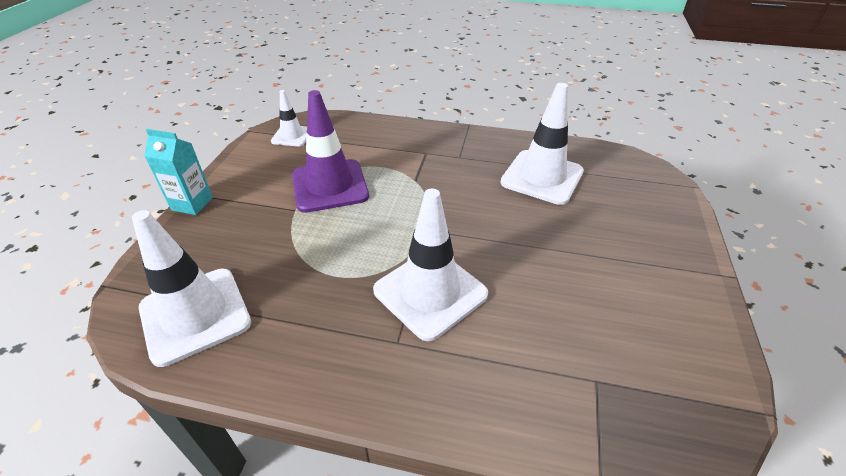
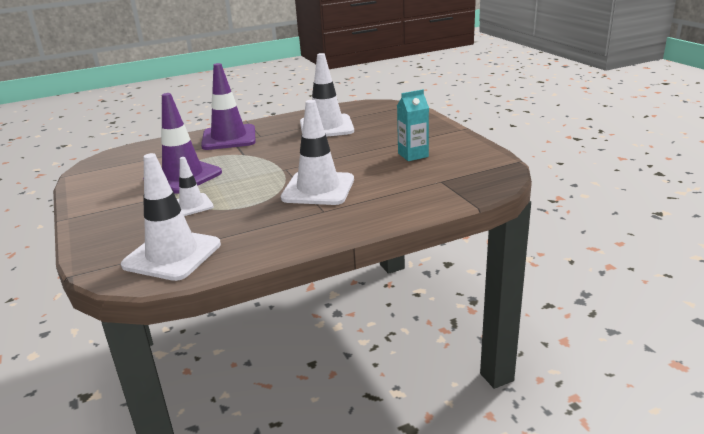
camera: 35 degrees left, 15 degrees down
(192, 204) = (78, 221): turquoise carton -> turquoise carton (413, 155)
(292, 136) = (109, 166): white traffic cone -> white traffic cone (192, 205)
(426, 145) = (229, 138): none -> purple traffic cone

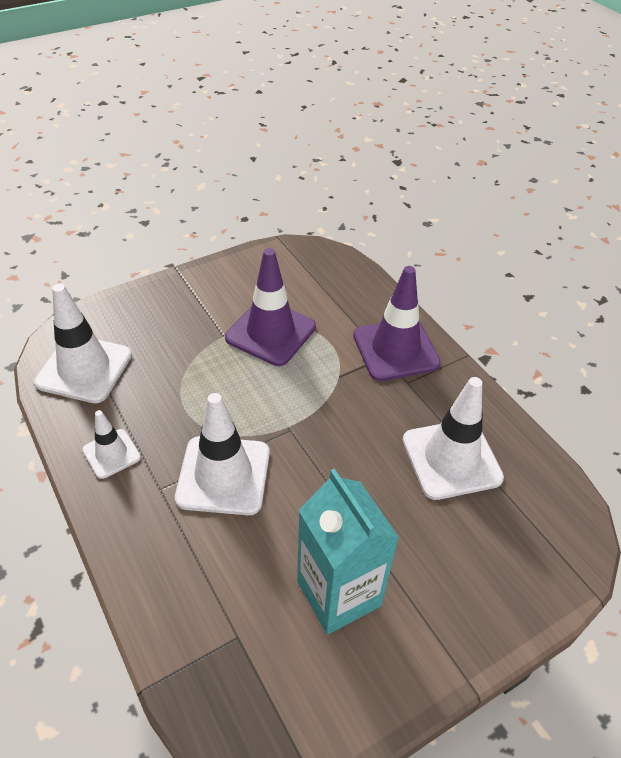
camera: 80 degrees right, 20 degrees up
(192, 205) = (192, 358): white traffic cone -> white traffic cone (111, 454)
(413, 155) = (338, 593): turquoise carton -> turquoise carton, size x1.66

